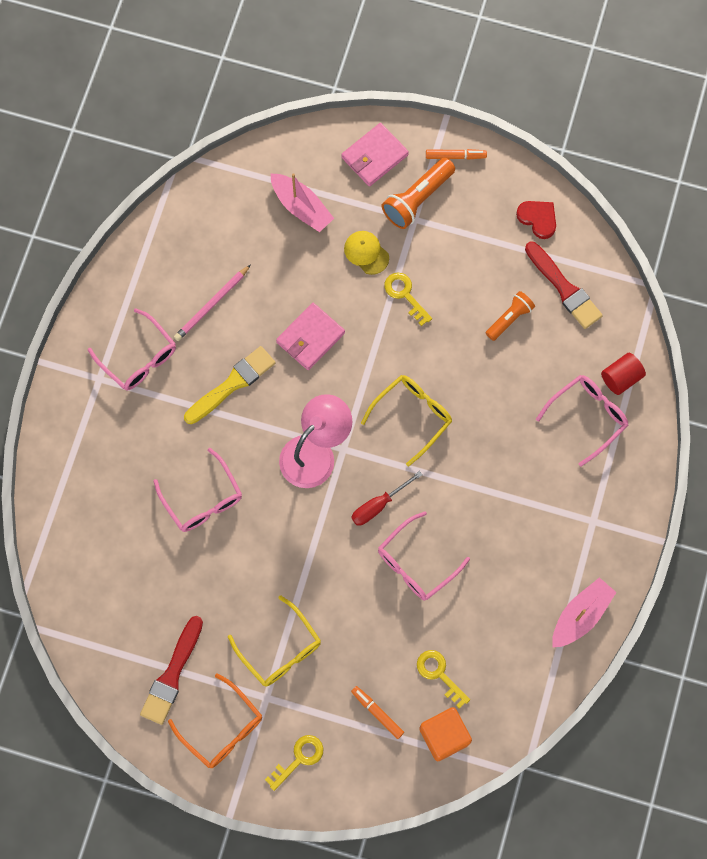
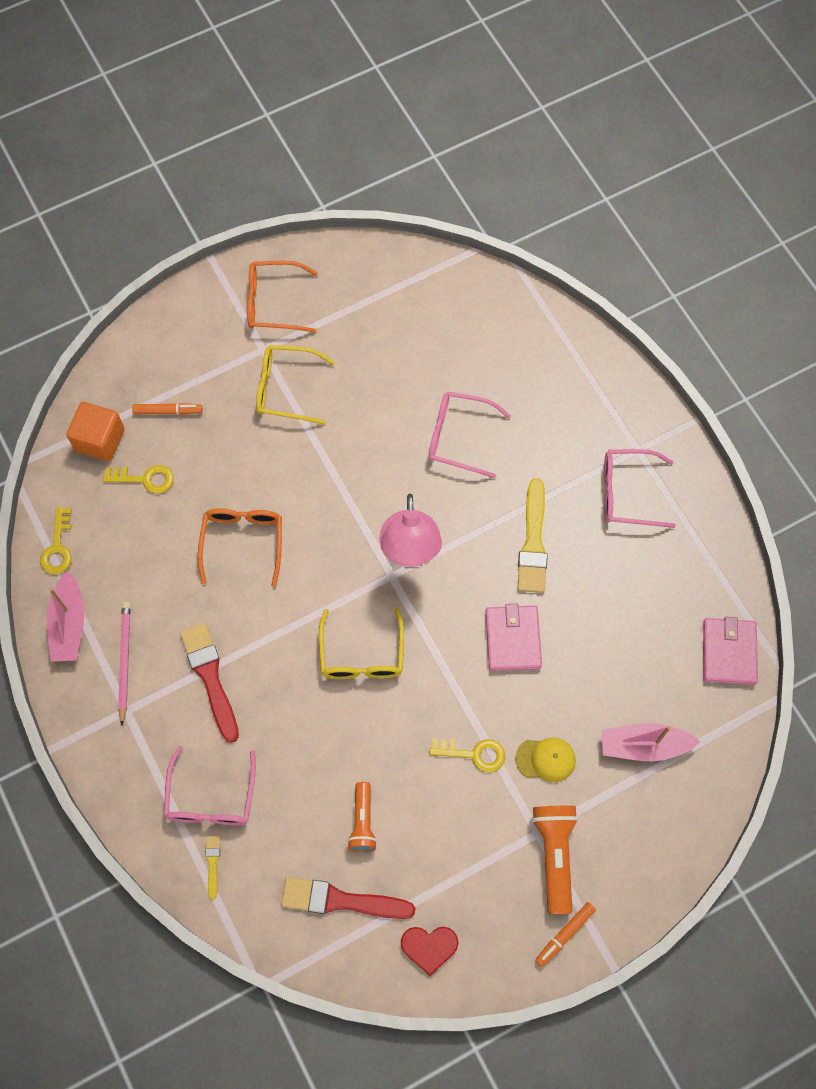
camera: 135 degrees right, 5 degrees down
(172, 674) = (347, 304): red brush -> red brush (210, 677)
(212, 304) = (620, 589): pink pencil -> pink pencil (124, 661)
(299, 759) = (196, 332): yellow key -> yellow key (58, 547)
(374, 156) = (634, 859): pink wallet -> pink wallet (728, 652)
(378, 505) = (317, 558): red screwdriver -> none
(416, 563) = (243, 542): pink glasses -> orange glasses
(621, 378) = (212, 863): red cylinder -> yellow brush

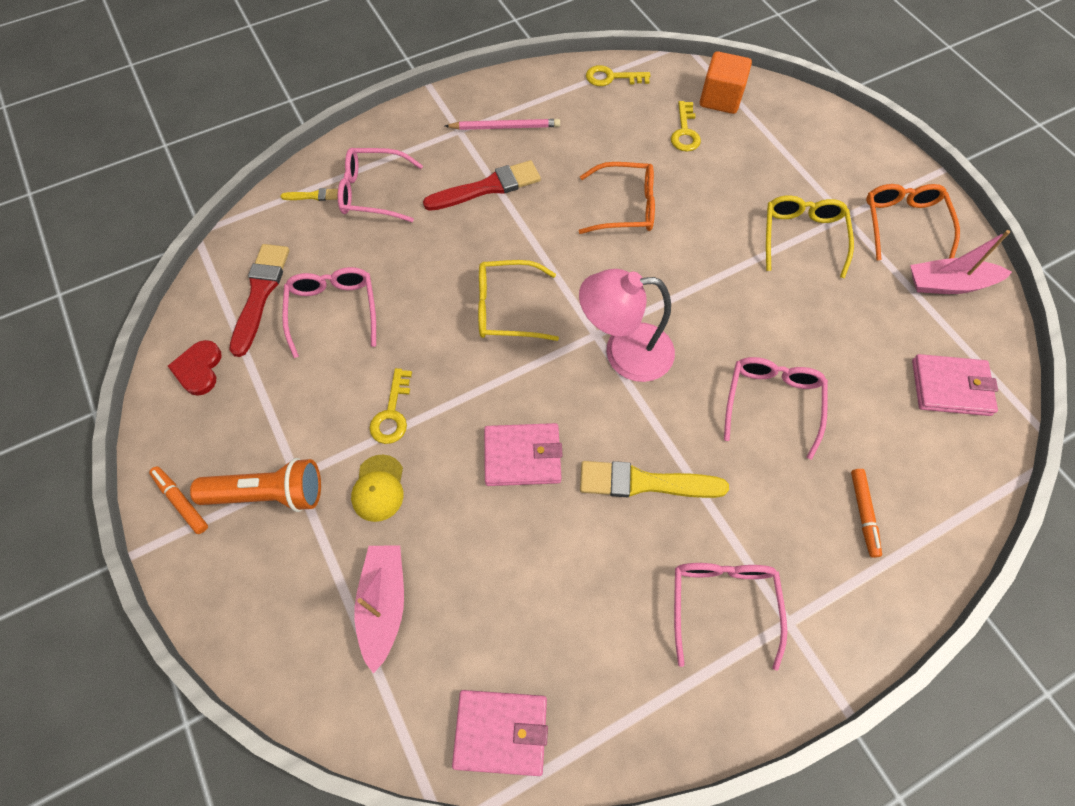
camera: 90 degrees right, 5 degrees down
(69, 624) = (540, 89): pink boat -> pink boat (949, 284)
(168, 411) = (759, 145): orange marker -> orange marker (863, 514)
(363, 822) = (333, 311): orange flashlight -> pink glasses
(443, 302) = (950, 387): none -> pink wallet

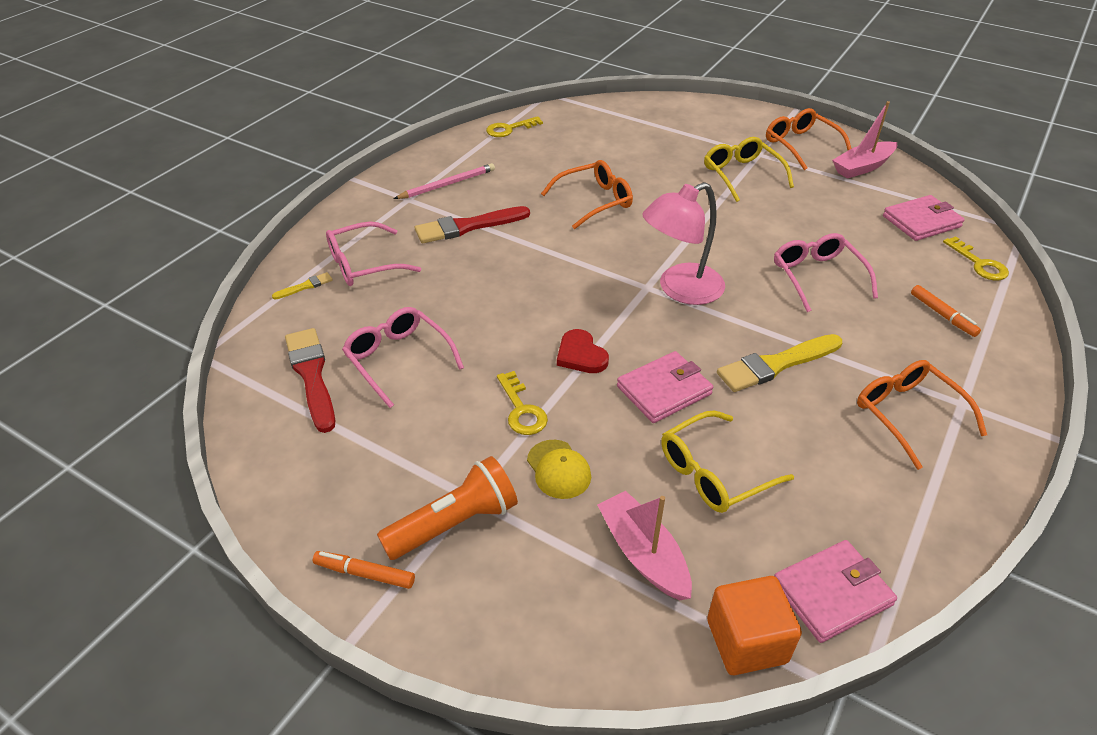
camera: 30 degrees left, 20 degrees down
(199, 369) = (293, 458): red heart -> red heart (581, 355)
(487, 187) = (467, 226): red brush -> red brush turned 150 degrees counterclockwise
(507, 308) = (558, 298): yellow glasses -> yellow glasses (714, 472)
(685, 132) = (597, 143): yellow key -> yellow key (979, 264)
(720, 99) = (606, 117): orange cube -> orange cube (746, 641)
(722, 604) = (908, 415): pink glasses -> orange glasses

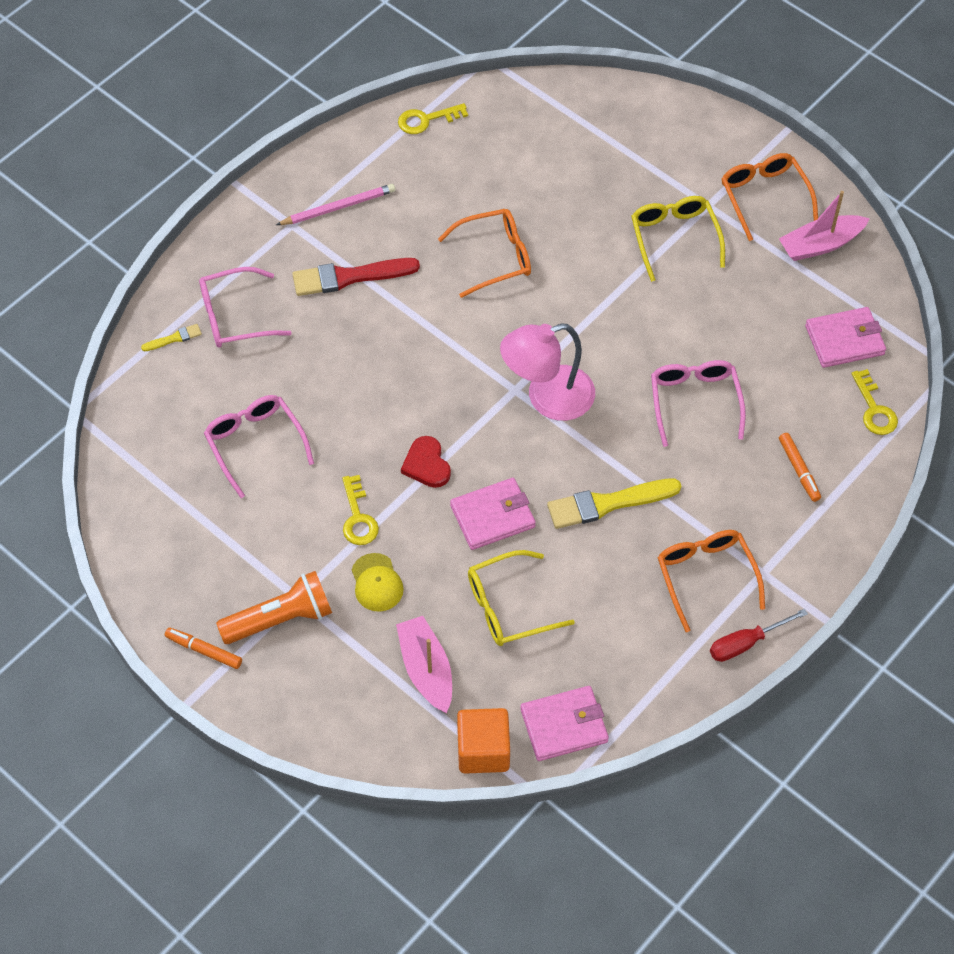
camera: 10 degrees right, 15 degrees up
(311, 375) = (174, 450): red brush -> none
(986, 471) = (746, 643): none -> red screwdriver

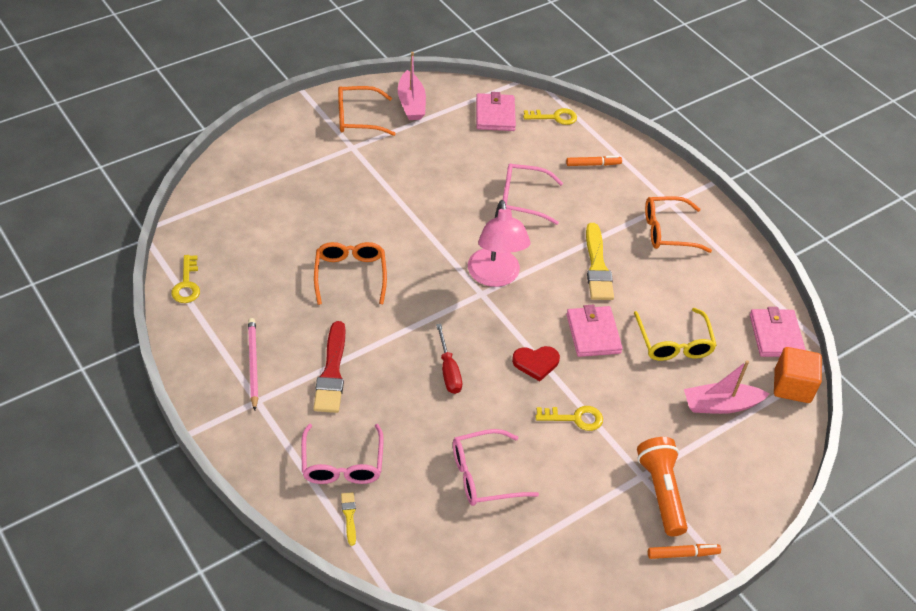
camera: 80 degrees left, 10 degrees down
(204, 650) = (682, 554): orange marker -> orange marker turned 135 degrees counterclockwise
(377, 583) = (638, 419): yellow cap -> none
(674, 238) = (375, 172): yellow glasses -> none
(746, 643) = (722, 225): red screwdriver -> red screwdriver (448, 370)

